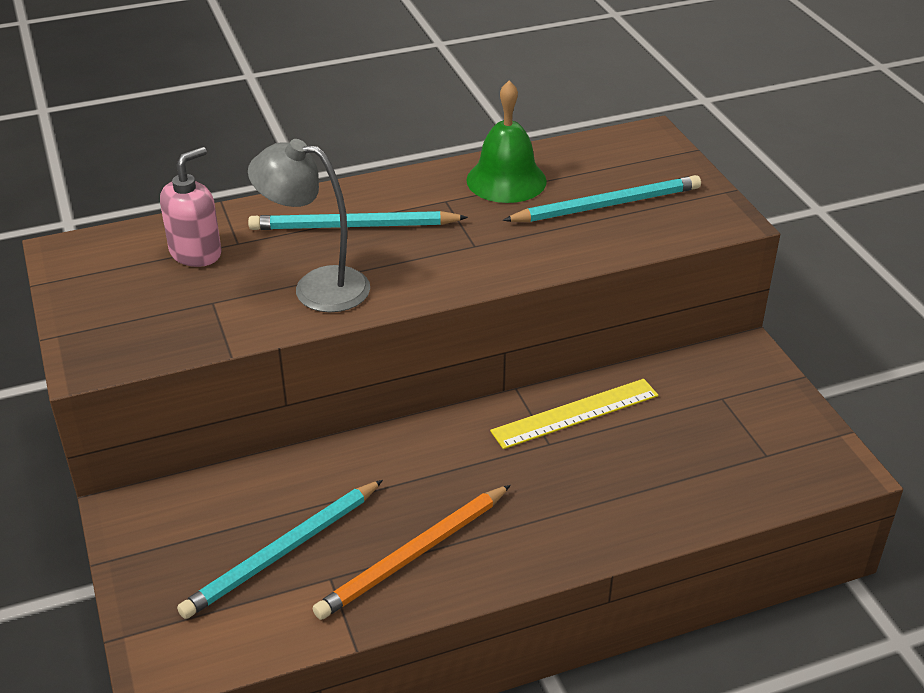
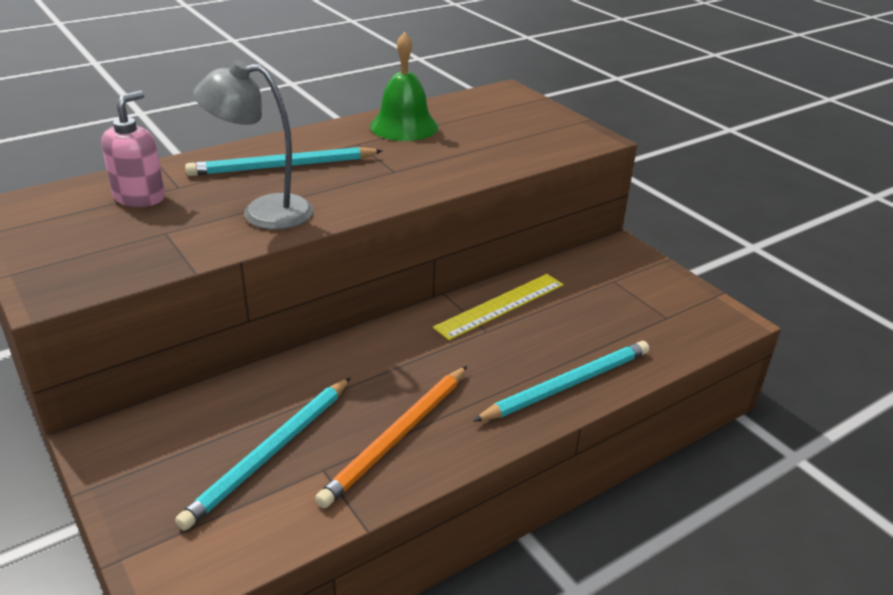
camera: 15 degrees left, 5 degrees down
(606, 205) = (493, 136): turquoise pencil -> turquoise pencil (566, 385)

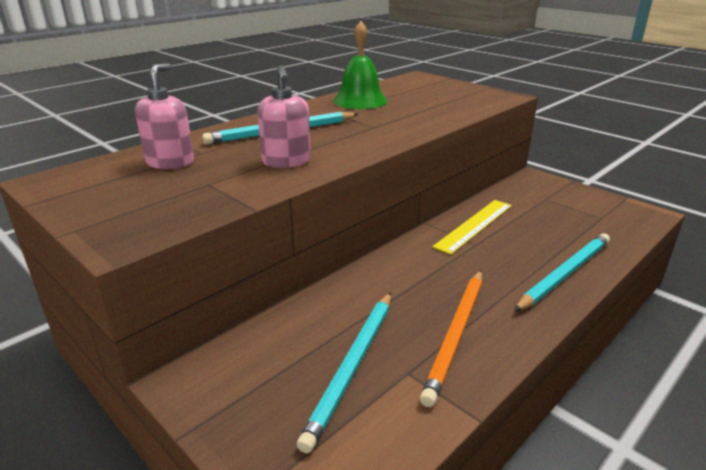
camera: 10 degrees left, 5 degrees down
(263, 212) = (286, 161): grey lamp -> pink soap dispenser

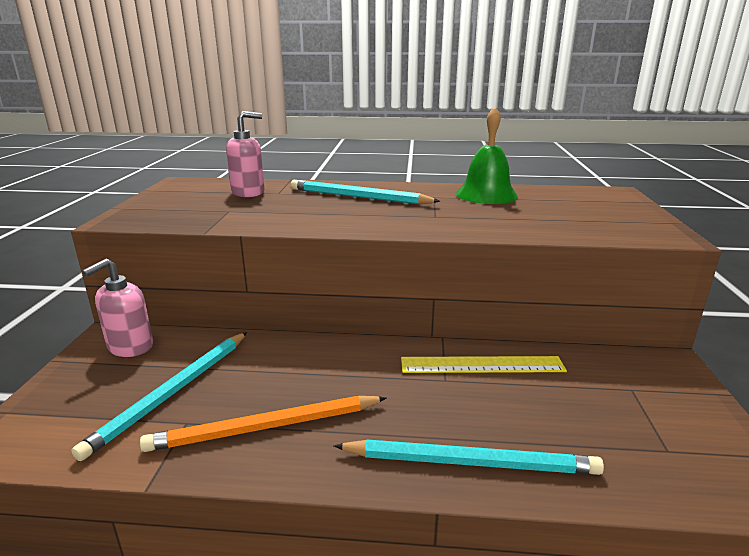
camera: 50 degrees right, 5 degrees down
(286, 161) = (302, 215): pink soap dispenser -> pink soap dispenser (130, 347)
(353, 366) = (174, 392): turquoise pencil -> turquoise pencil turned 45 degrees counterclockwise

